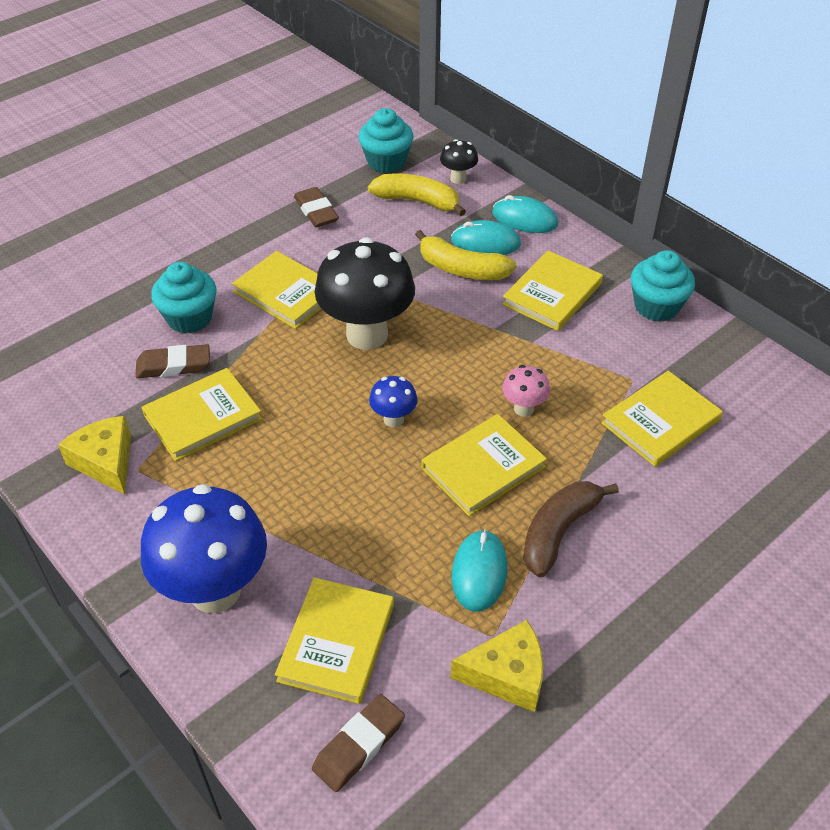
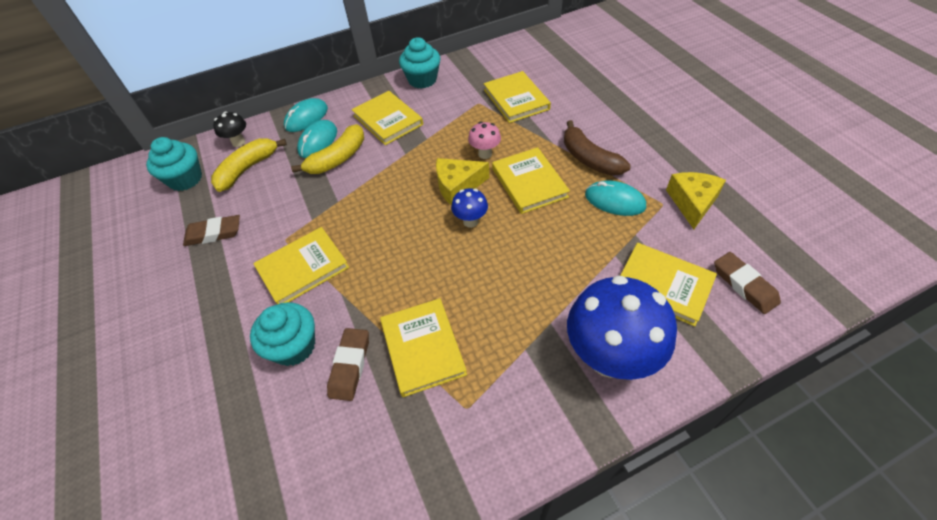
camera: 70 degrees left, 5 degrees up
(105, 462) = (449, 436): yellow cheese -> yellow cheese (457, 186)
(367, 335) = (378, 223): black mushroom -> none

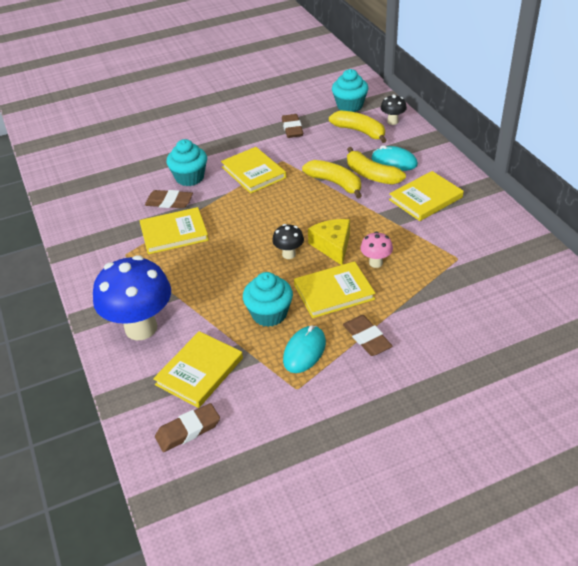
camera: 90 degrees right, 10 degrees down
(306, 118) = (427, 151): turquoise mouse -> none
(346, 187) = (335, 183): none -> yellow banana
(422, 80) = (495, 217): turquoise cupcake -> turquoise cupcake (269, 314)
(470, 221) = (289, 254): blue mushroom -> black mushroom
(516, 99) = (466, 287): yellow book -> none
(589, 159) = (367, 338): brown banana -> brown eraser
(692, 202) = (296, 413): yellow cheese -> none

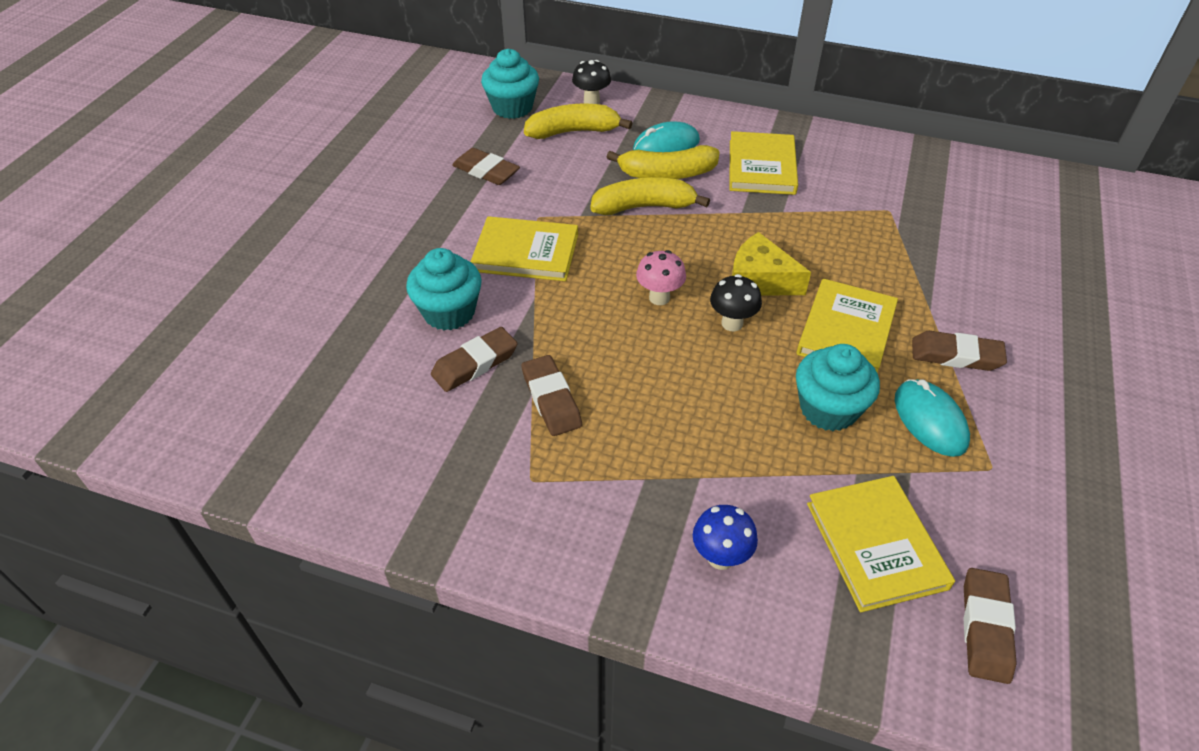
camera: 50 degrees left, 5 degrees up
(141, 328) = (720, 557): blue mushroom -> blue mushroom, size x0.46
(174, 233) = (551, 399): yellow book -> brown eraser
(376, 263) = (830, 268): pink mushroom -> pink mushroom (659, 298)

